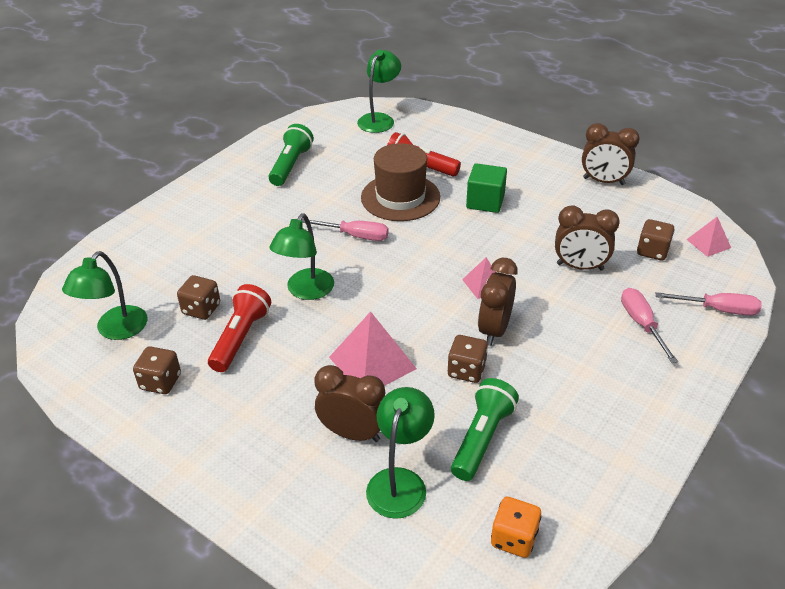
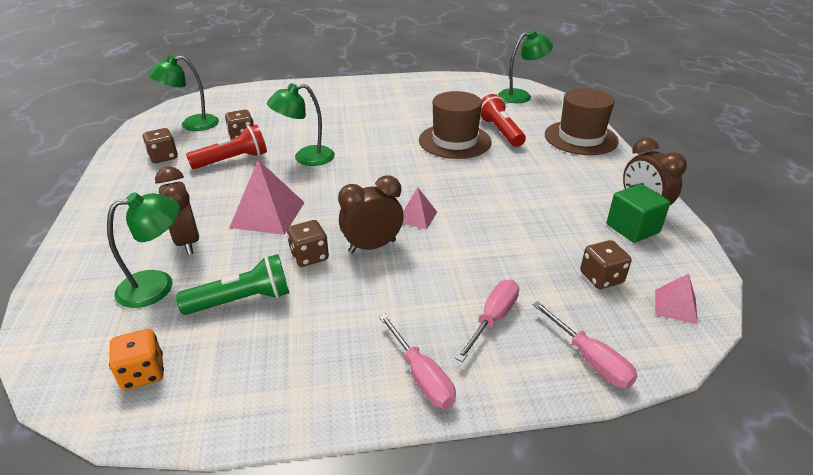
camera: 45 degrees right, 5 degrees down
(290, 165) = (418, 95): green flashlight -> none
(355, 236) = (387, 146): pink screwdriver -> pink screwdriver (421, 376)
(484, 140) = (580, 138): none -> brown hat
(485, 201) = (512, 172): green cube -> green cube (632, 228)
(580, 267) = (512, 249): brown clock -> none

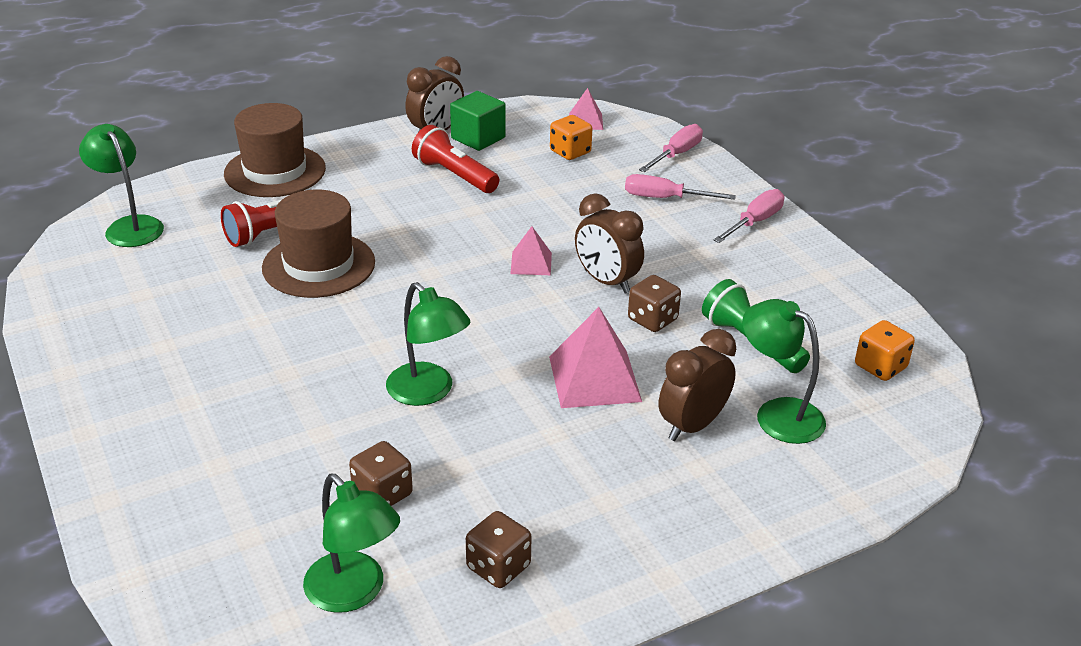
camera: 110 degrees left, 0 degrees up
(232, 160) = (470, 471): red flashlight -> red flashlight (454, 175)
(601, 278) = (570, 152): brown dice -> orange dice

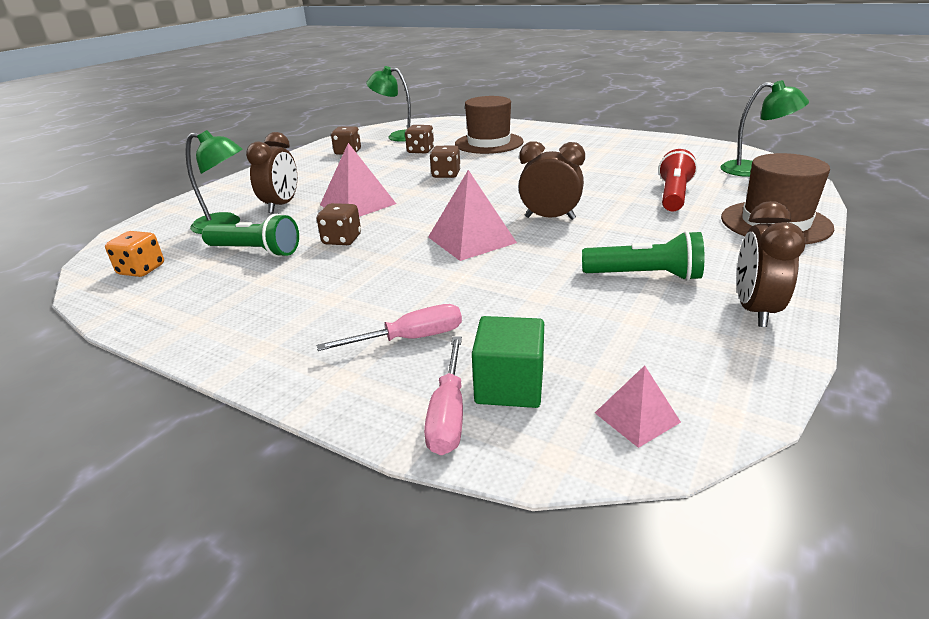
camera: 150 degrees right, 5 degrees down
(319, 265) = (606, 192): brown hat -> brown hat (489, 143)
(428, 392) = (446, 175): green lamp -> brown dice
(454, 175) = (645, 276): red flashlight -> green flashlight
(478, 138) = (704, 324): green cube -> green cube (509, 386)
(531, 263) = (471, 239): pink pyramid -> pink pyramid, size x1.79
(570, 152) = (583, 353): orange dice -> none
(606, 281) = (398, 249): brown clock -> brown clock (550, 218)
(755, 222) = (285, 351): pink screwdriver -> none

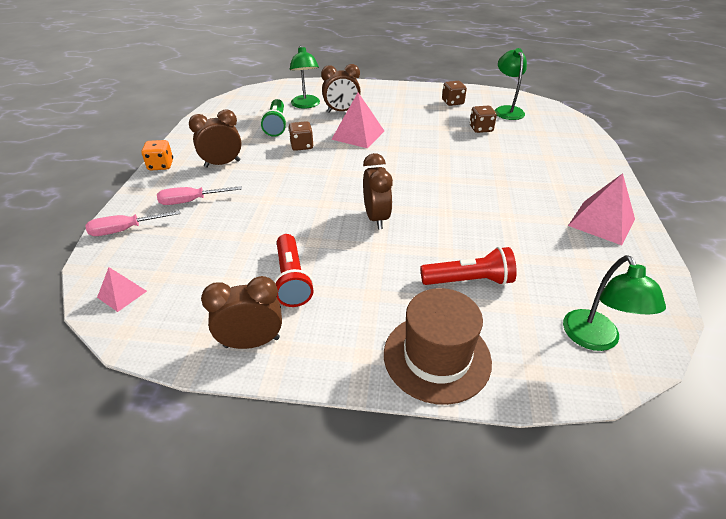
camera: 65 degrees right, 10 degrees up
(141, 270) = (245, 104): orange dice -> orange dice (161, 165)
(321, 304) = (222, 164): none -> brown clock
(410, 339) = (191, 201): pink screwdriver -> pink screwdriver turned 120 degrees clockwise
(446, 175) = (436, 153): brown dice -> none
(471, 239) = (322, 192): pink pyramid -> pink pyramid (601, 222)
(489, 143) = (529, 154): brown hat -> none
(509, 386) = (149, 244): green cube -> none
(645, 276) = (292, 279): green flashlight -> red flashlight

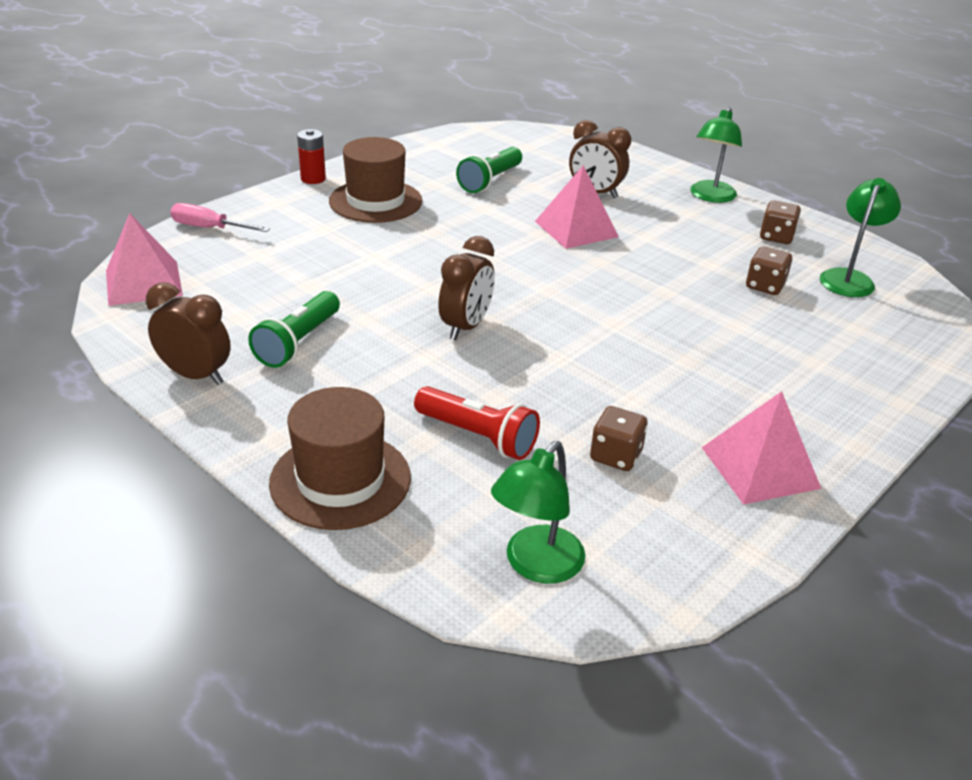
camera: 35 degrees right, 5 degrees down
(122, 294) = (144, 283): pink pyramid -> pink pyramid, size x1.79
(161, 165) = (313, 179): orange dice -> red battery
(191, 201) = (298, 226): pink screwdriver -> none
(222, 164) = (375, 201): brown clock -> brown hat
(292, 279) = (298, 342): red flashlight -> green flashlight
(302, 146) = (488, 215): brown dice -> brown dice (615, 456)
(306, 105) = (559, 169): green lamp -> green lamp (710, 197)

